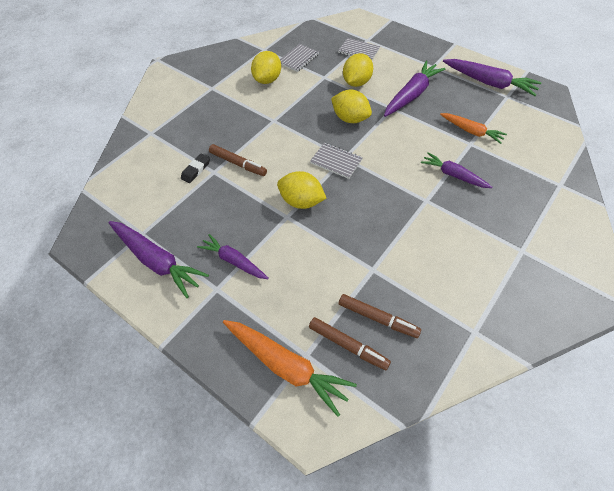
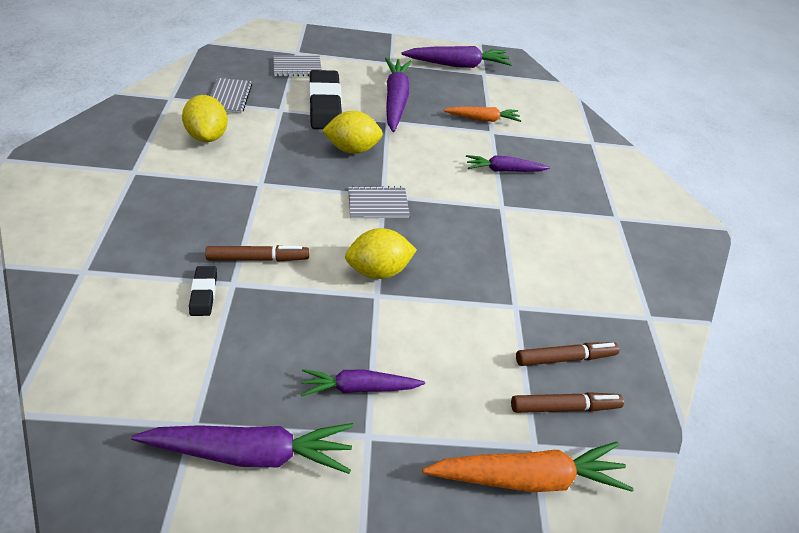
camera: 45 degrees left, 5 degrees down
(356, 83) = (325, 105): yellow lemon -> black eraser

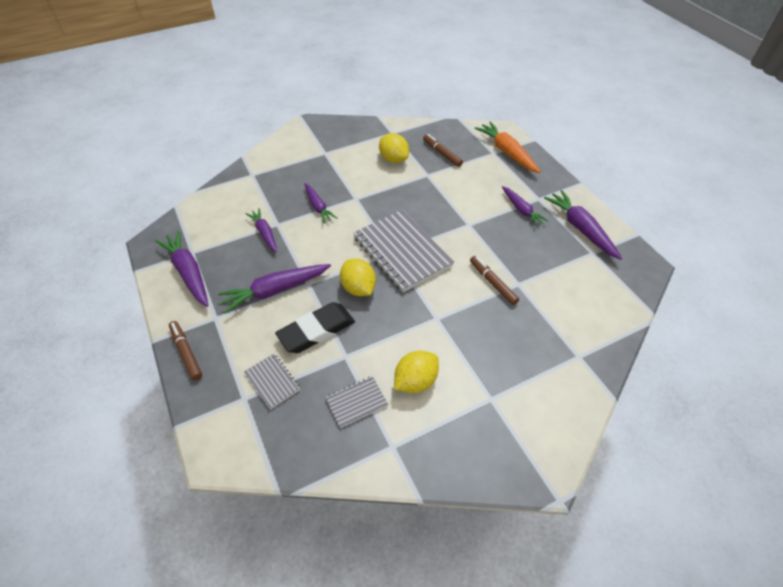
camera: 110 degrees left, 0 degrees up
(204, 293) = (535, 292): black eraser -> none
(378, 204) = (402, 251): grey notebook -> grey notebook, size x2.10
(378, 269) = (451, 231): yellow lemon -> yellow lemon (393, 159)
(482, 119) = (264, 233): orange carrot -> purple carrot
(563, 406) = (467, 149): brown marker -> brown marker (186, 352)

